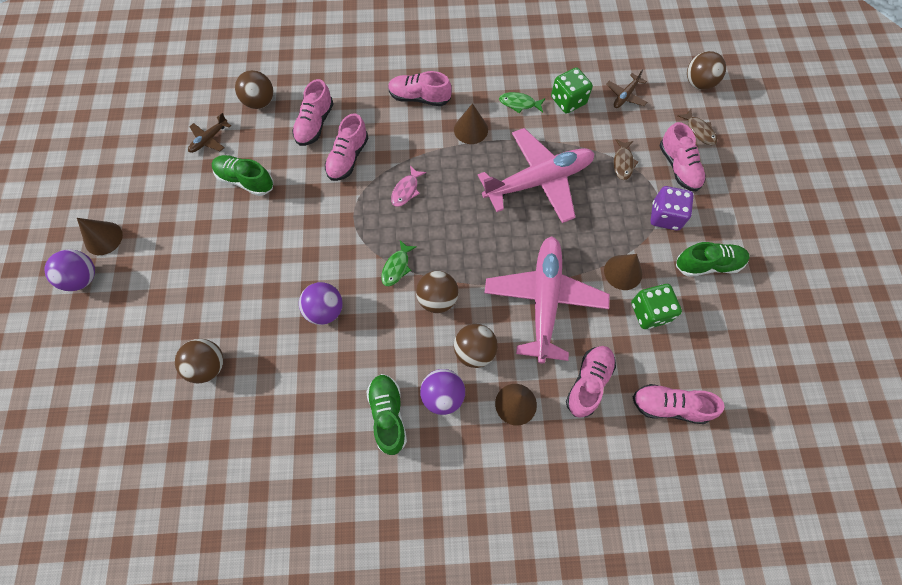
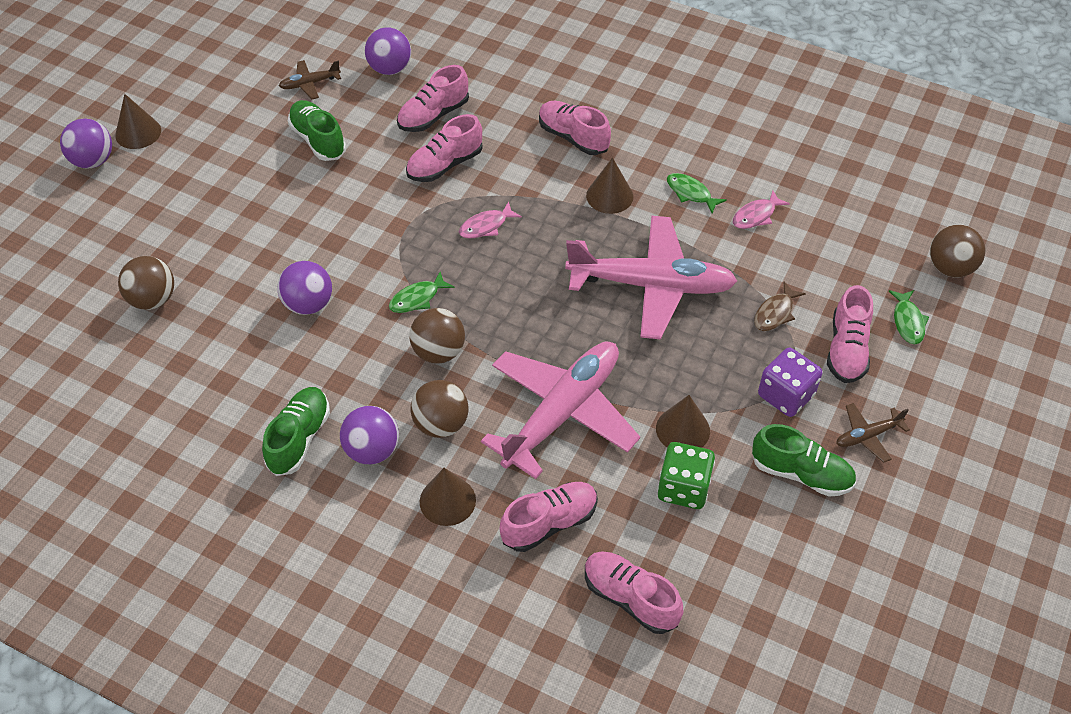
camera: 30 degrees right, 15 degrees down
(260, 102) = (390, 69): brown ball -> purple ball
(568, 101) = (756, 215): green dice -> pink fish
(625, 96) = (836, 241): brown plane -> brown plane (867, 436)
(699, 131) = (907, 322): brown fish -> green fish

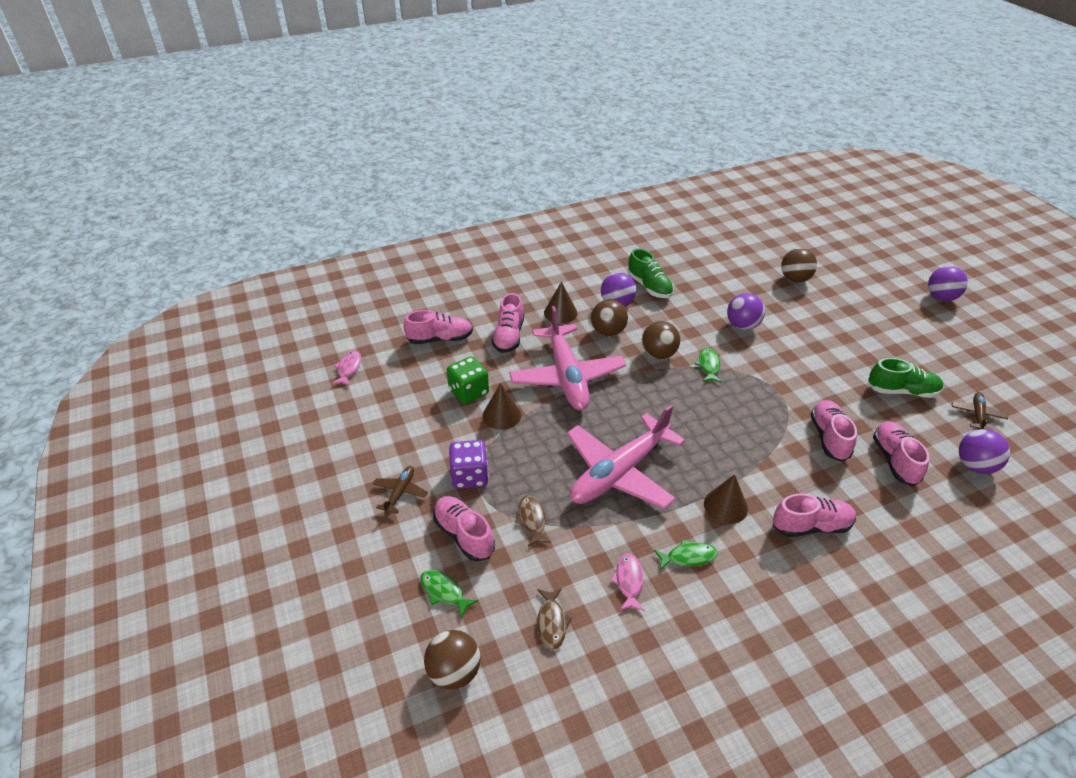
camera: 130 degrees right, 10 degrees down
(138, 133) = (961, 322): brown cone -> none
(486, 226) = (747, 425): pink fish -> pink fish (349, 368)
(801, 473) = (418, 443): green shoe -> none
(845, 239) = (551, 622): none -> brown fish

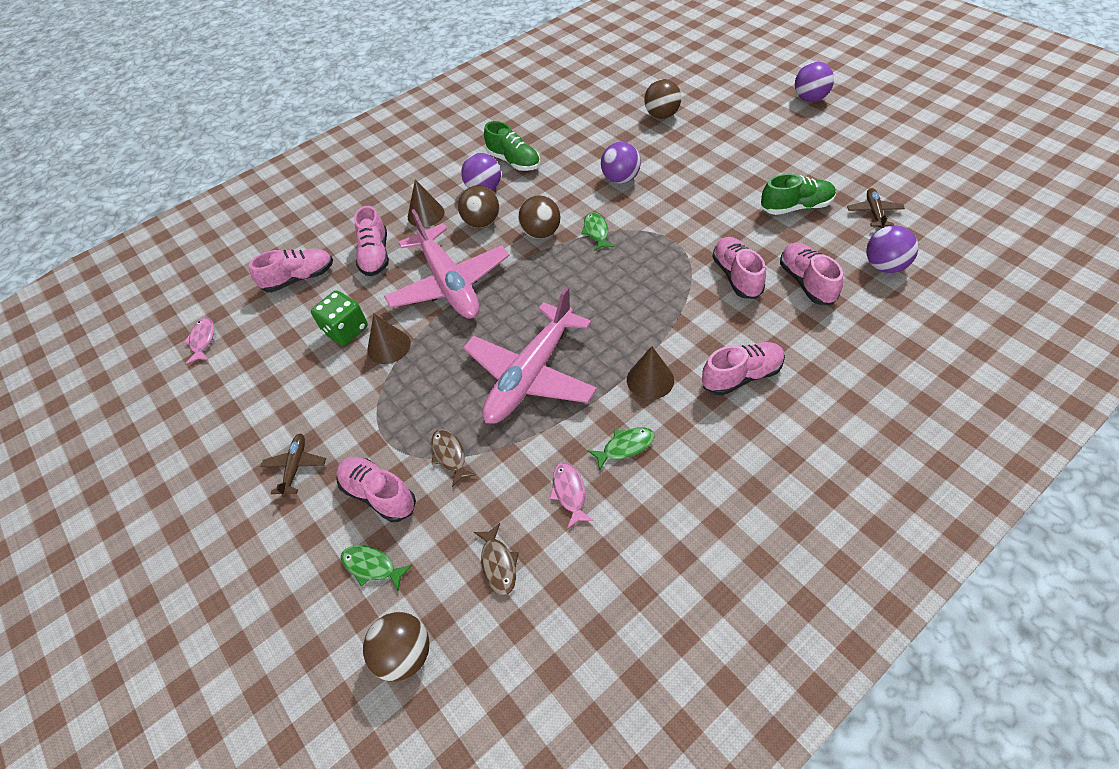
camera: 10 degrees left, 10 degrees up
(469, 476) = (369, 425): purple dice -> none

